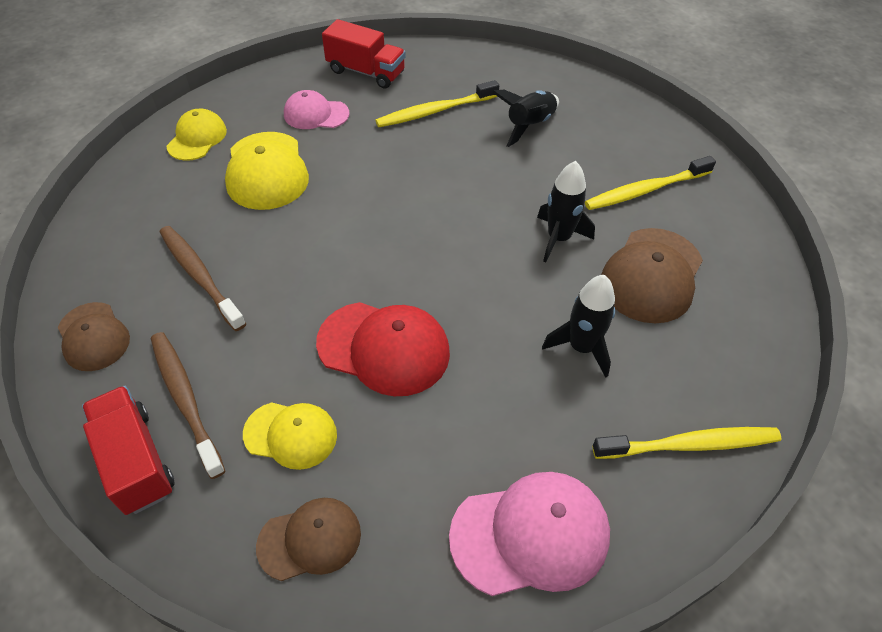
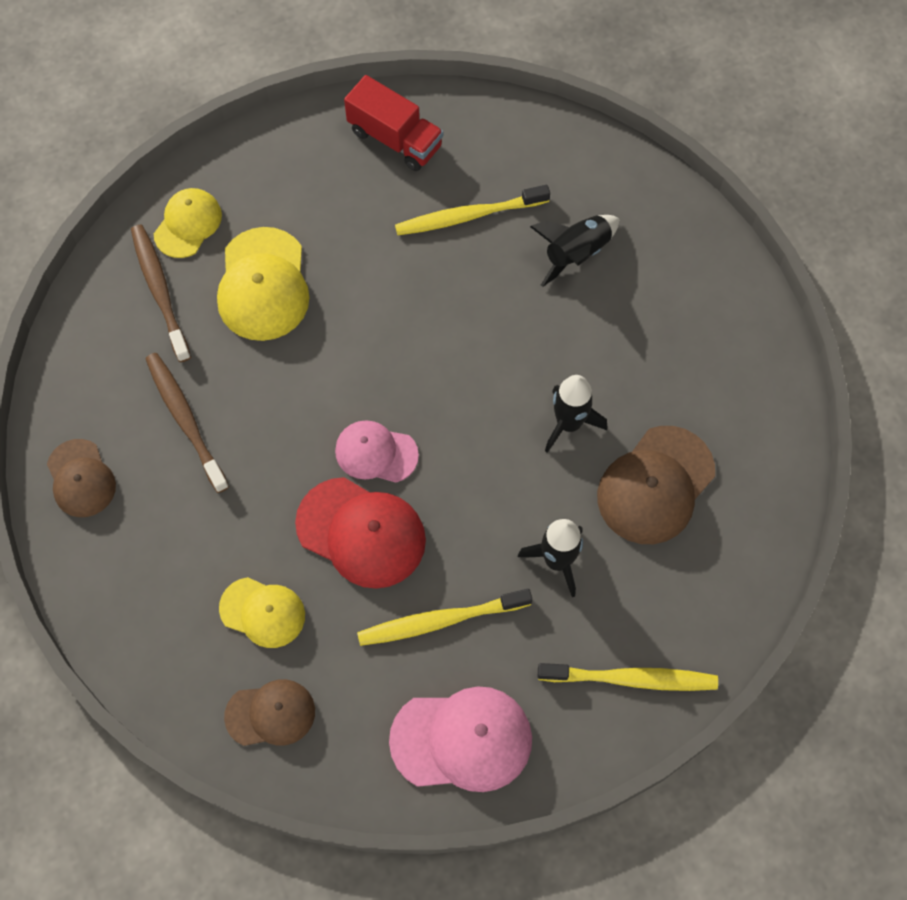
camera: 10 degrees right, 15 degrees up
(136, 461) = (123, 617): red truck -> none
(185, 400) = (168, 561): brown toothbrush -> brown toothbrush (160, 291)
(316, 114) = (327, 203): pink cap -> pink cap (376, 453)
(645, 190) = (685, 370): yellow toothbrush -> yellow toothbrush (440, 620)

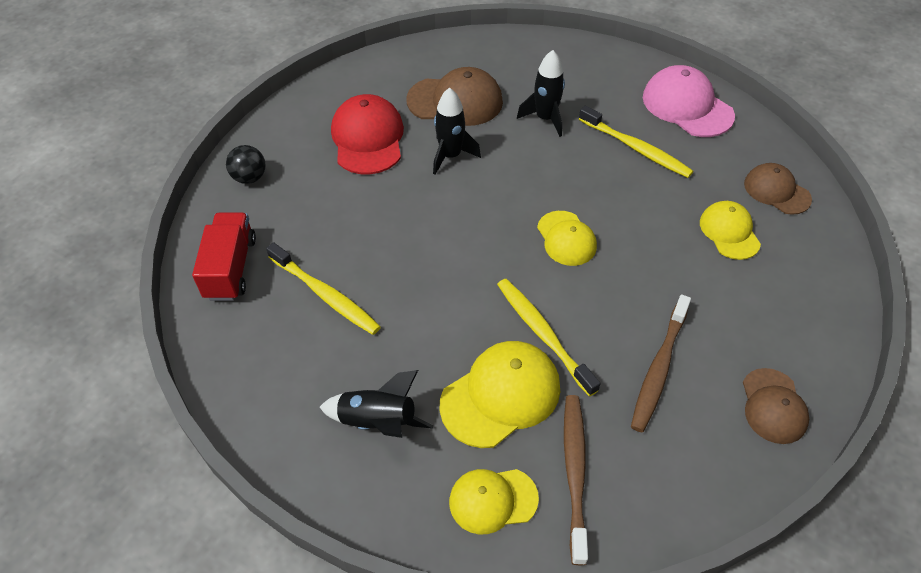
camera: 125 degrees left, 15 degrees down
(81, 478) = (773, 406): brown cap -> brown cap turned 150 degrees clockwise
(160, 291) = (574, 473): brown toothbrush -> brown toothbrush turned 150 degrees clockwise
(361, 533) = (626, 214): red cap -> red cap (368, 138)
(376, 453) = (566, 238): pink cap -> yellow cap
(395, 139) = (280, 391): red truck -> red truck (230, 268)
(576, 253) = (312, 215): black rocket -> black rocket (377, 422)
(631, 679) = (579, 62): yellow toothbrush -> yellow toothbrush (543, 334)
(670, 226) = (250, 178): none -> black ball

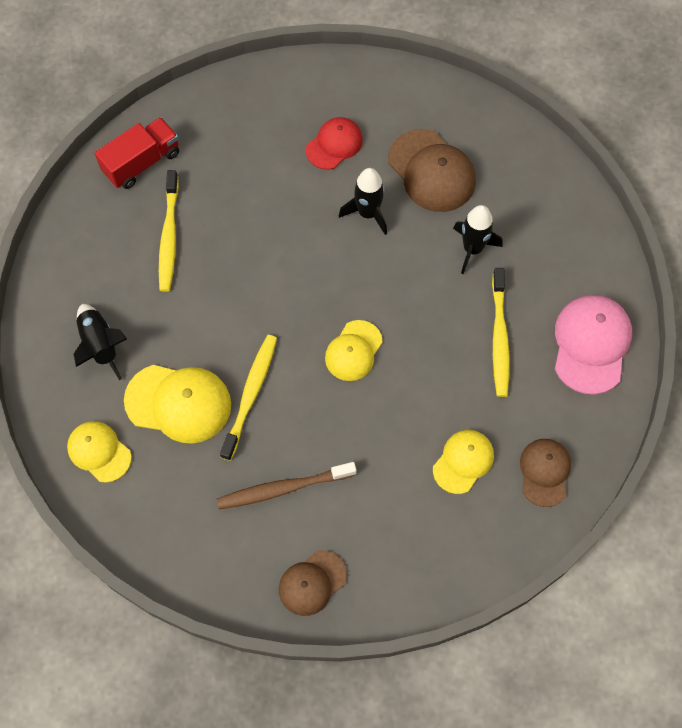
camera: 50 degrees right, 15 degrees up
(250, 178) = (227, 103): black ball -> none
(368, 138) = (334, 144): red cap -> red cap, size x0.64
(574, 473) = (156, 487): brown toothbrush -> none

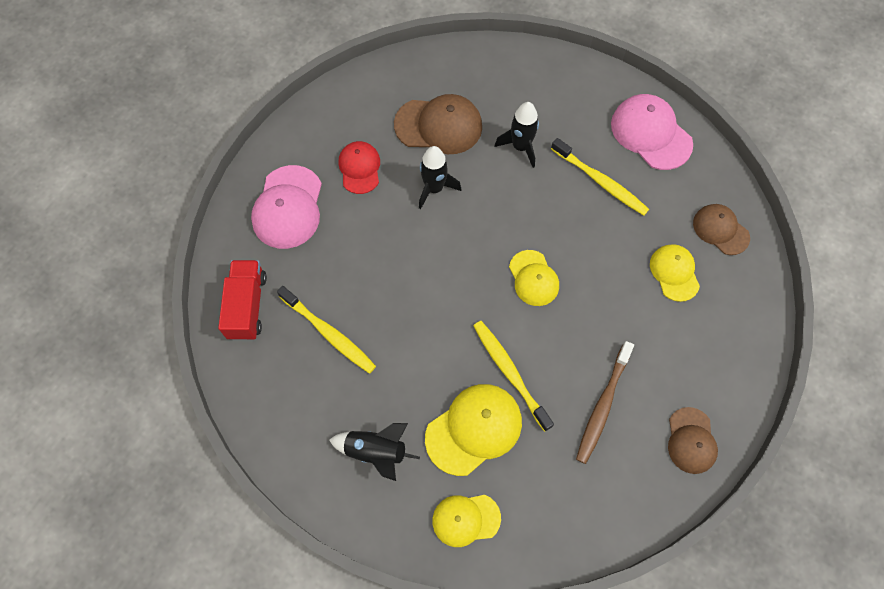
camera: 50 degrees left, 0 degrees up
(251, 122) = (288, 207): none -> pink cap

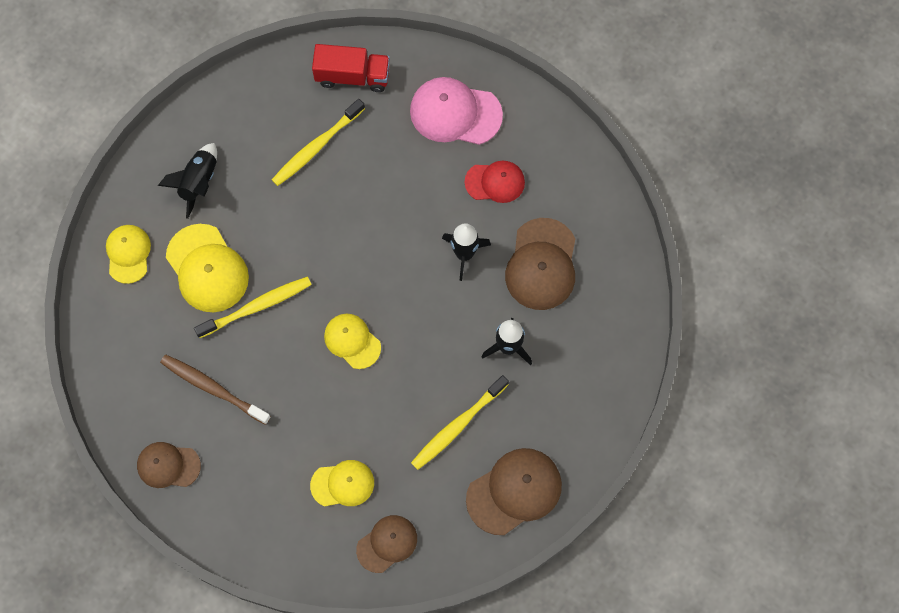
camera: 95 degrees right, 5 degrees up
(533, 278) = (352, 341): yellow cap -> yellow cap turned 60 degrees clockwise
(651, 133) = (514, 491): pink cap -> brown cap

